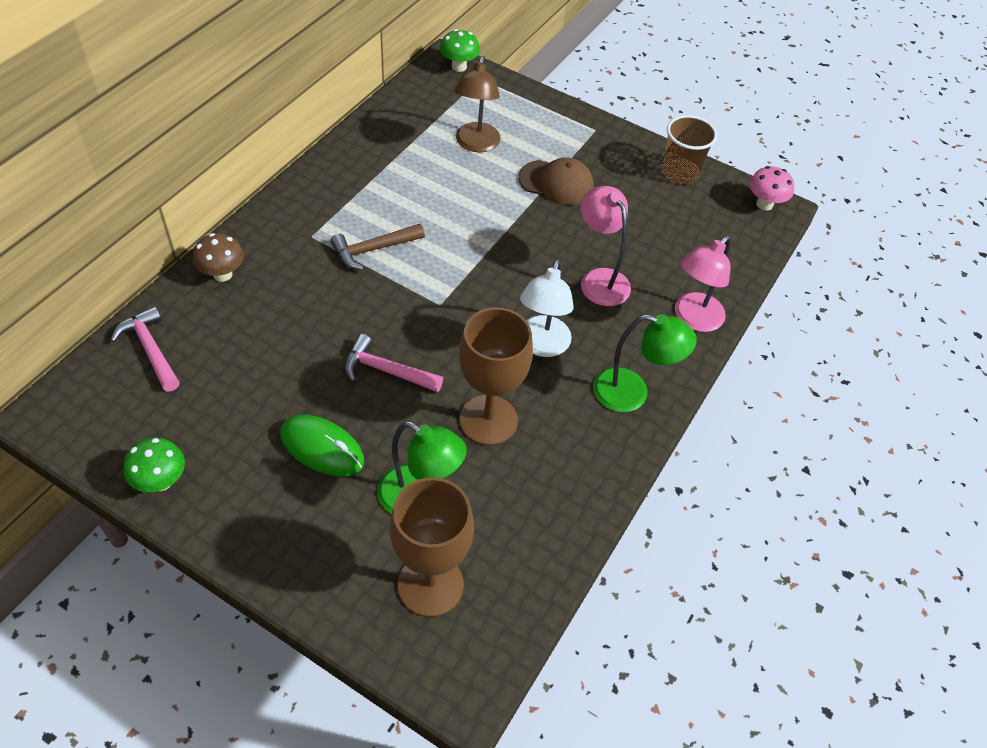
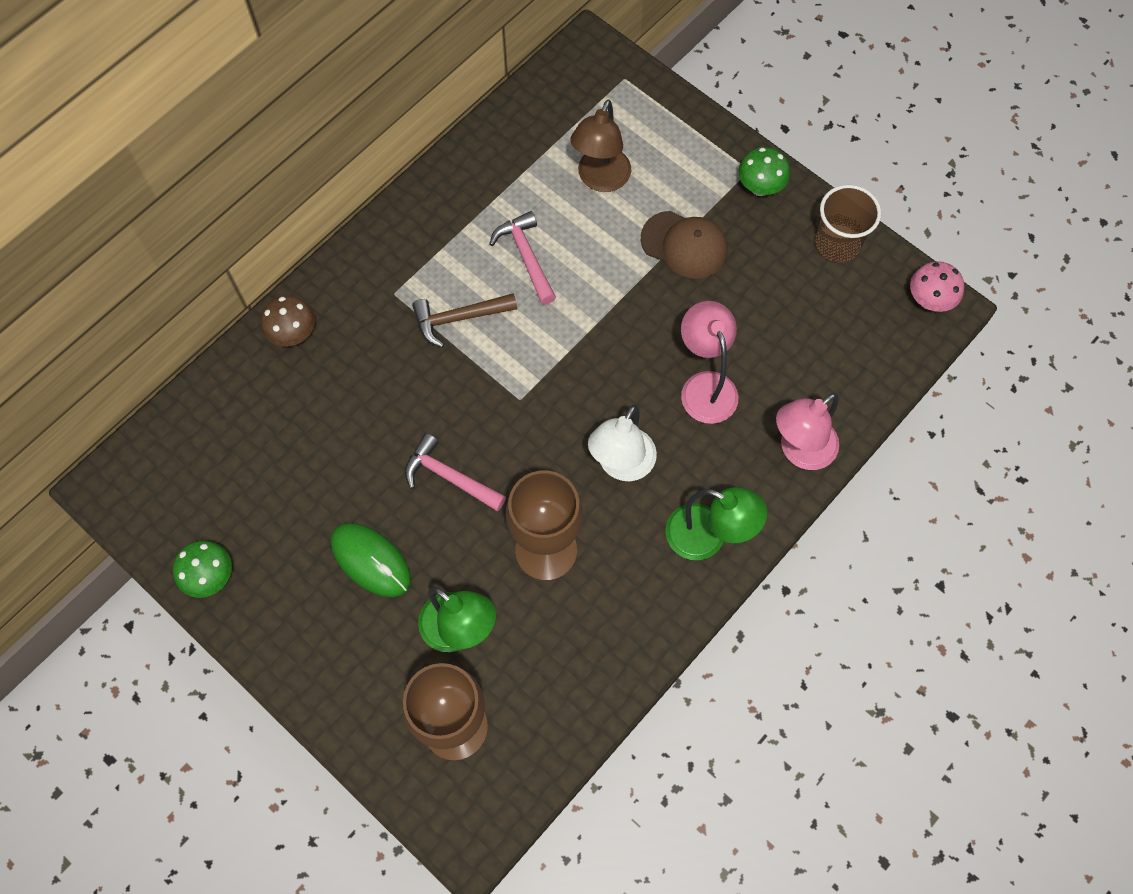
camera: 15 degrees right, 15 degrees up
(151, 349) = (212, 421): pink hammer -> pink hammer (526, 256)
(459, 66) = (601, 57): green mushroom -> green mushroom (760, 187)

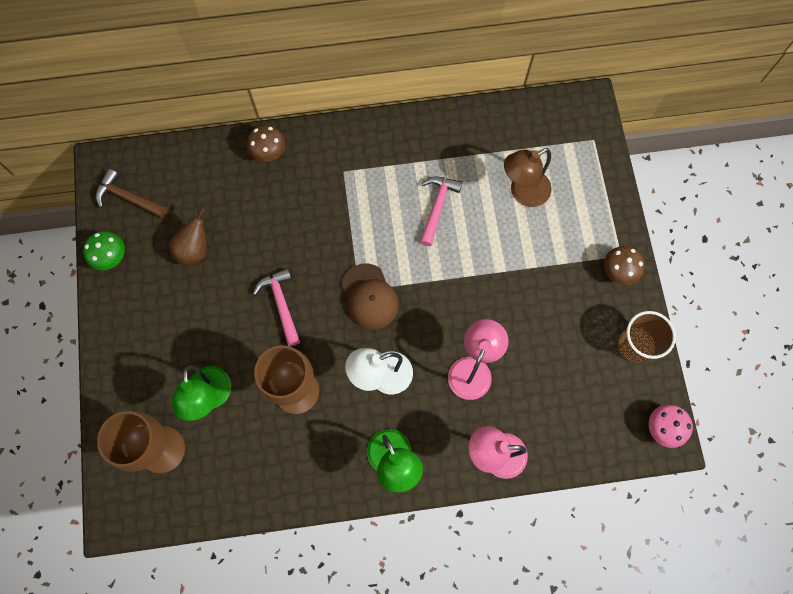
camera: 40 degrees right, 5 degrees up
(301, 495) = (195, 250): none -> brown pear
(371, 561) = (199, 317): green mouse -> none
(459, 318) = (367, 214): brown hammer -> brown hammer (128, 197)
(684, 245) = (538, 272): brown cap -> brown cap (369, 297)
(760, 187) = (618, 272): green mushroom -> brown mushroom

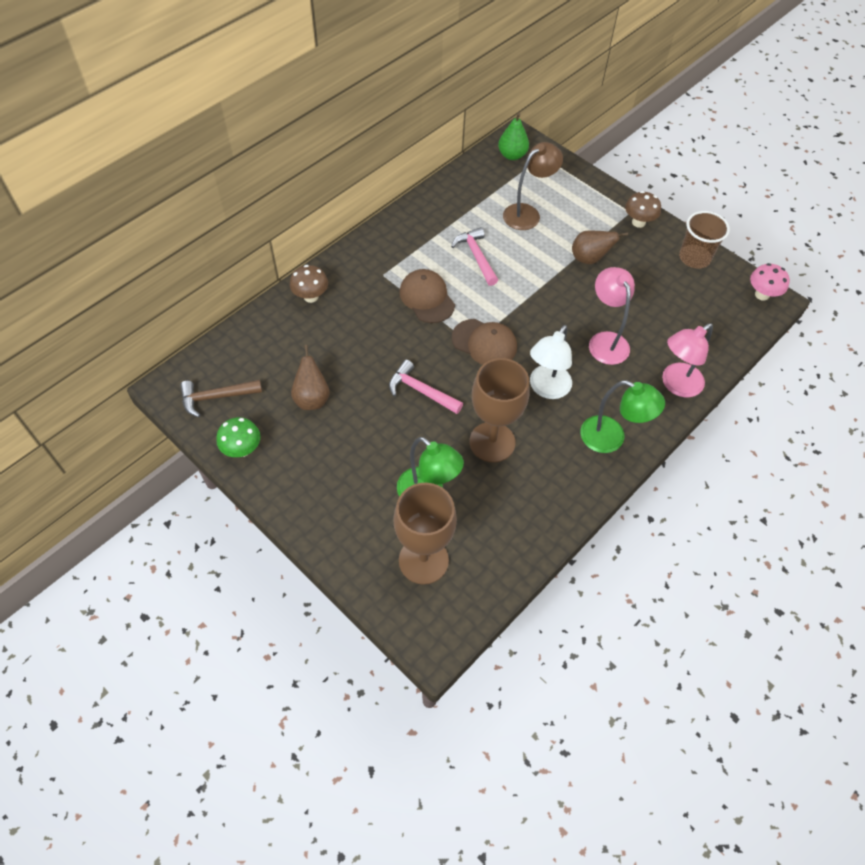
camera: 40 degrees left, 15 degrees down
(360, 220) = (427, 298): none -> brown cap
(522, 193) = (527, 213): brown lamp -> brown lamp turned 150 degrees counterclockwise
(535, 278) = (589, 259): none -> brown pear
(565, 120) = (512, 155): none -> green pear

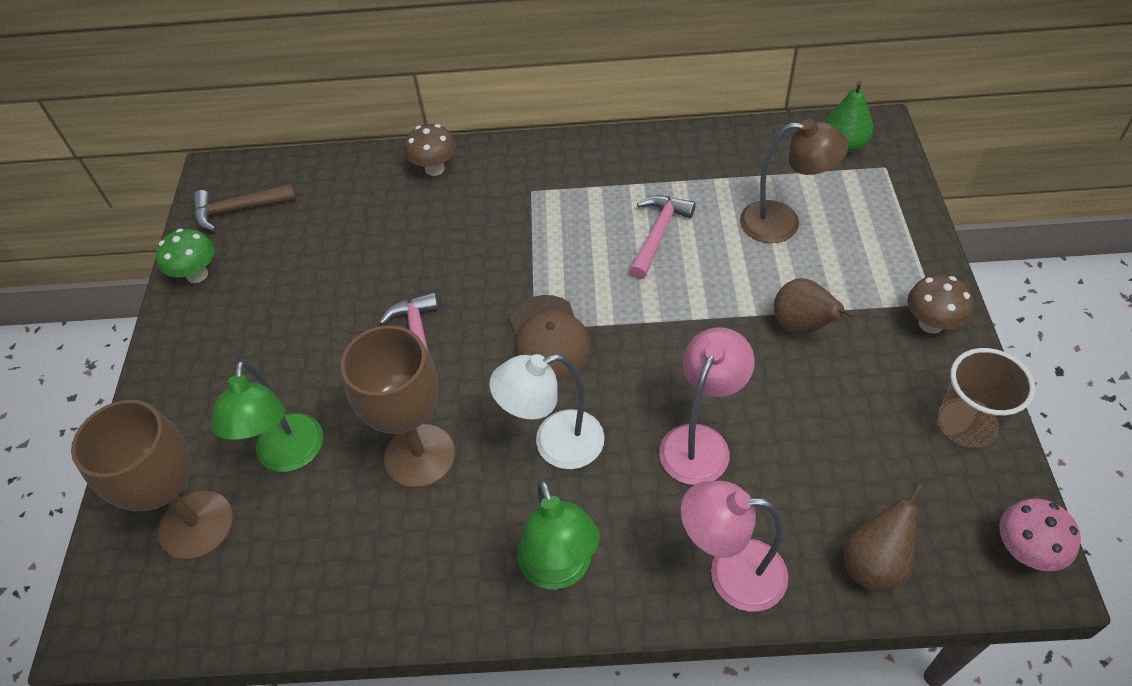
camera: 50 degrees right, 5 degrees down
(216, 397) = (239, 209): brown hammer -> brown hammer turned 45 degrees counterclockwise
(312, 398) = (311, 270): brown pear -> brown pear (873, 564)
(427, 298) = (546, 245): brown cap -> none

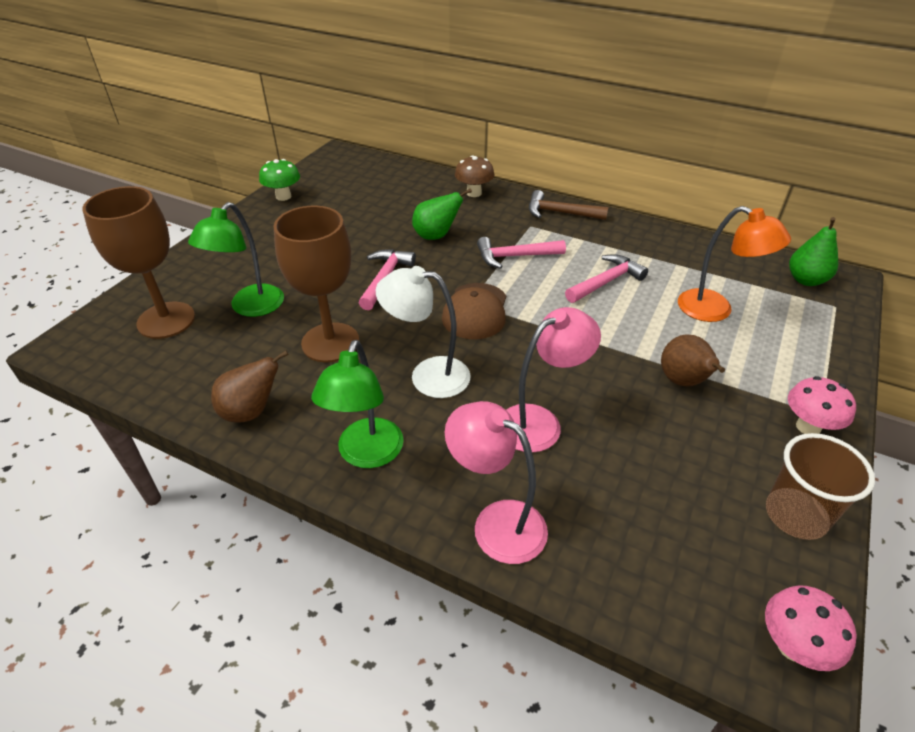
camera: 25 degrees right, 10 degrees down
(239, 209) = (335, 174): brown hammer -> brown hammer (560, 213)
(434, 252) = (436, 236): none -> green pear
(542, 242) = (515, 256): none -> pink hammer
(783, 222) = (715, 310): brown lamp -> orange lamp
(873, 564) = (629, 579): brown pear -> brown pear (251, 411)
(931, 324) = (808, 427): brown mushroom -> pink mushroom

